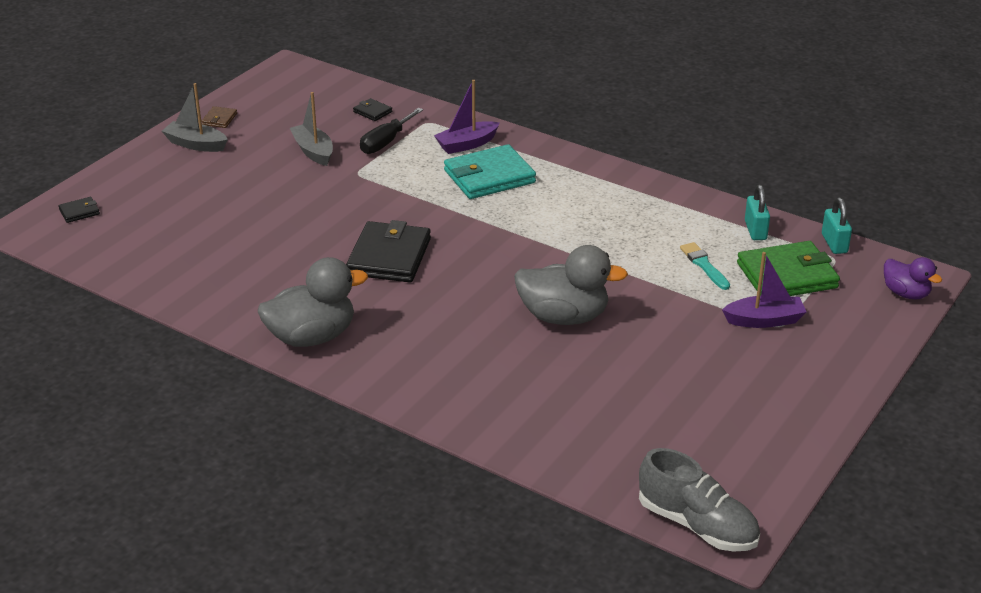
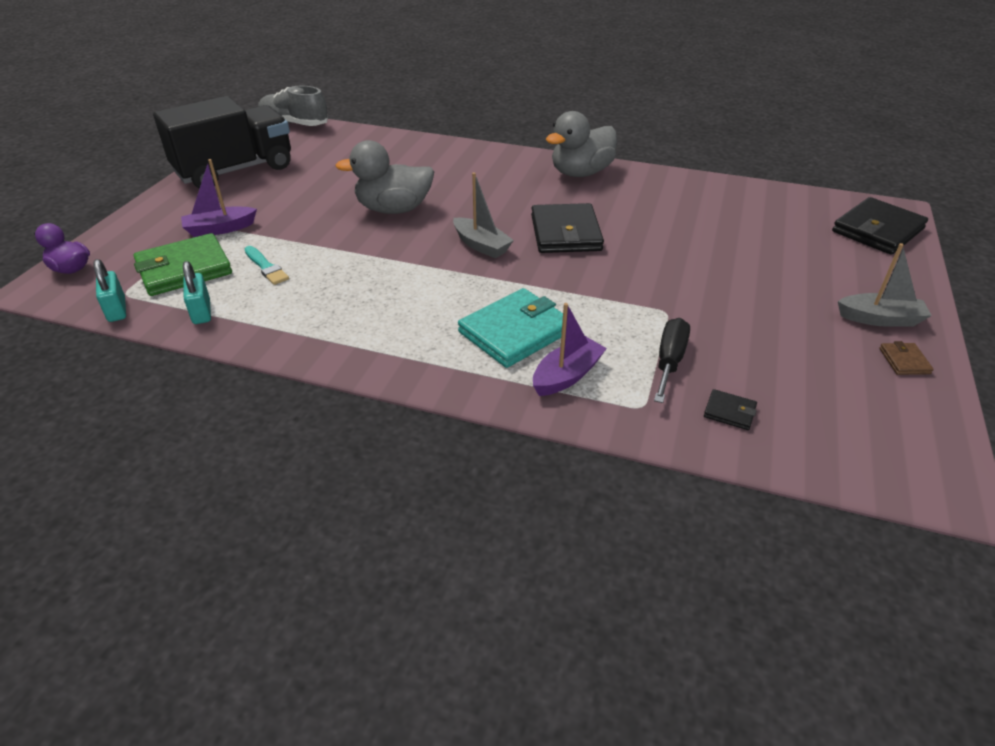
camera: 165 degrees right, 5 degrees up
(79, 212) = (877, 230): black wallet -> black wallet, size x2.25
(313, 151) = (741, 332): grey boat -> grey boat (481, 245)
(770, 419) = (235, 170): none -> black truck

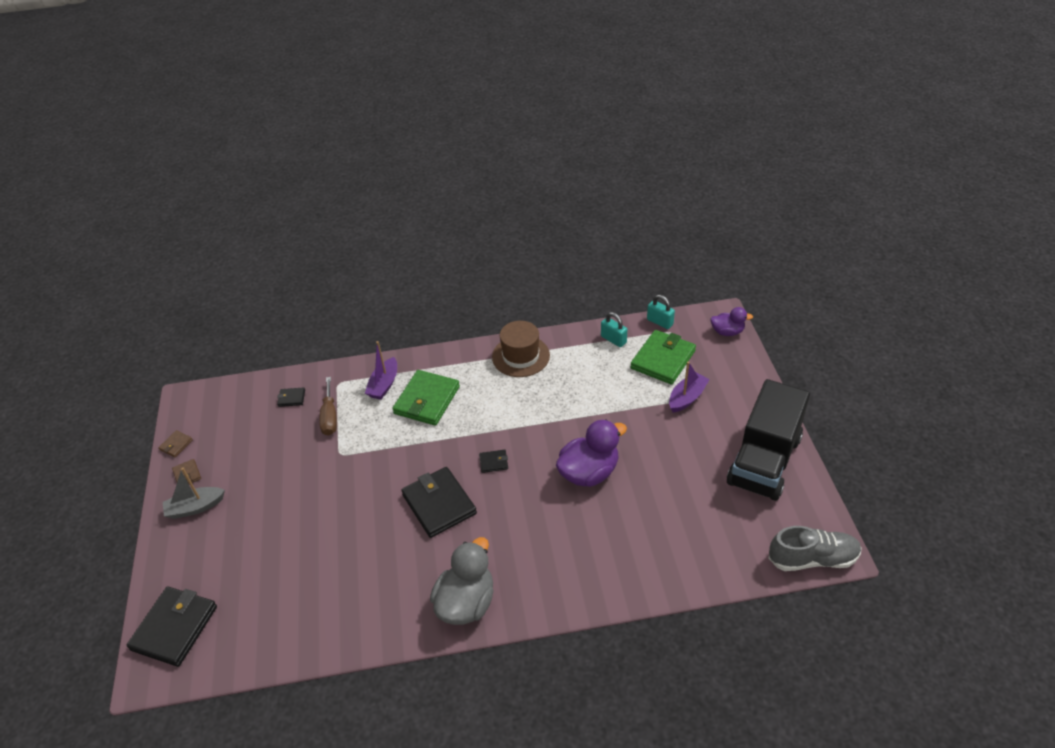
camera: 155 degrees right, 5 degrees up
(266, 267) = (616, 382): turquoise brush -> none
(340, 339) = (521, 356): none -> brown hat
(394, 209) = (589, 472): grey duck -> purple duck
(481, 245) = (493, 462): grey boat -> black wallet
(515, 332) = (427, 400): turquoise wallet -> green wallet
(669, 361) = (330, 417): black screwdriver -> brown screwdriver
(938, 409) = (176, 445): none -> brown wallet

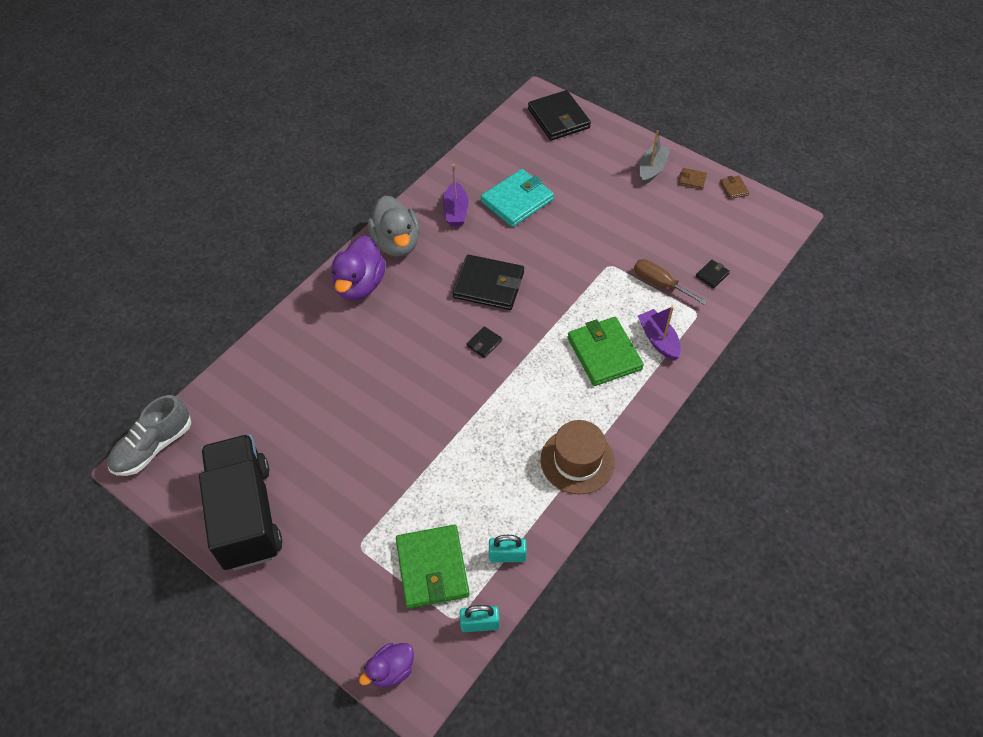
camera: 135 degrees right, 10 degrees up
(325, 564) = (517, 201): none -> turquoise wallet
(589, 472) = (397, 390): purple duck -> purple duck (360, 285)
(687, 398) = (370, 535): purple boat -> purple boat (456, 211)

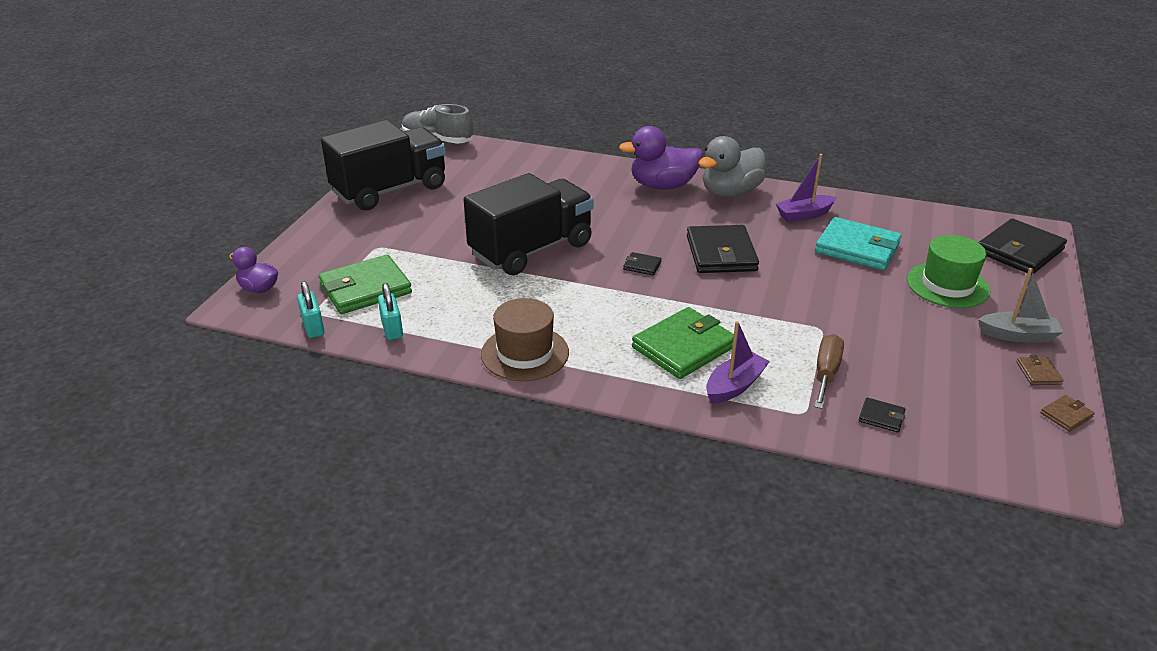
camera: 70 degrees right, 20 degrees down
(423, 416) = (531, 249): none -> black truck
(584, 175) = (947, 285): none -> green hat

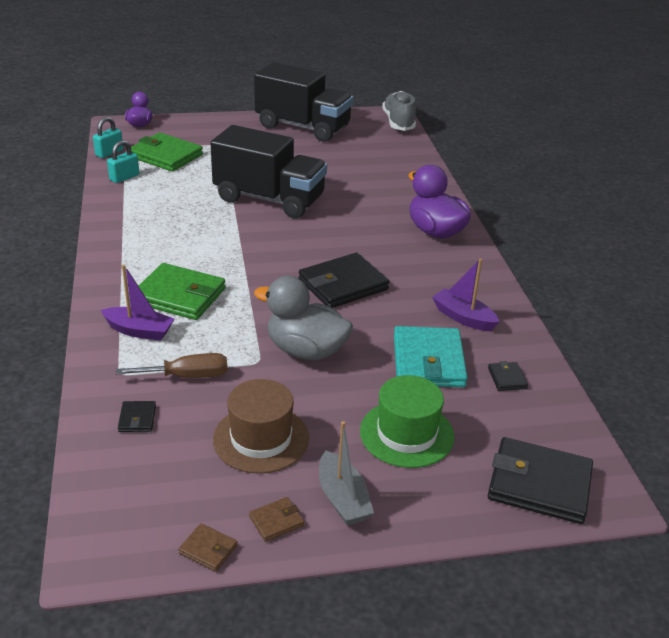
camera: 60 degrees right, 0 degrees up
(525, 353) = (126, 231): brown hat -> brown hat (261, 438)
(642, 266) = (287, 251): black wallet -> black wallet (507, 378)
(730, 192) = (462, 268): grey duck -> grey duck (305, 350)

